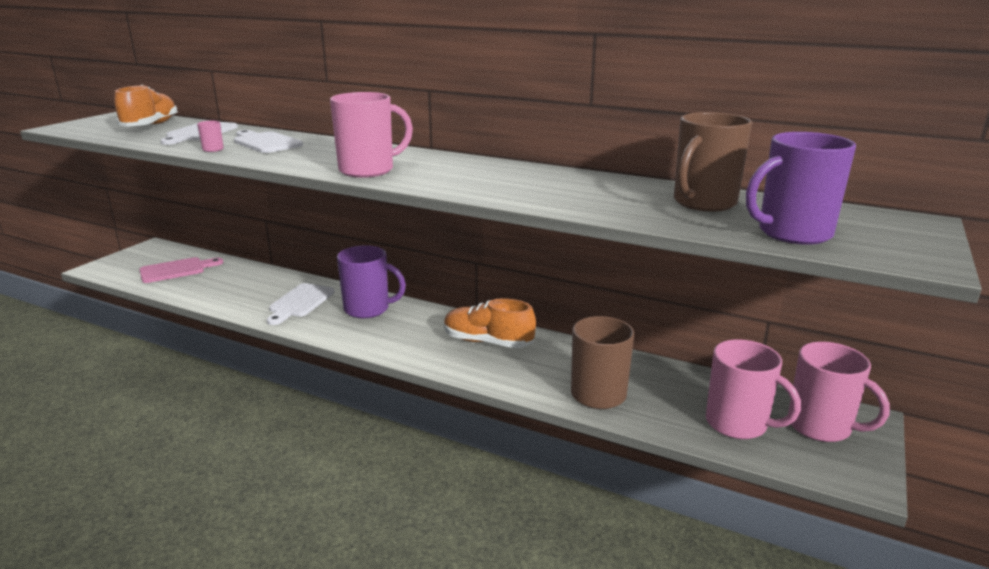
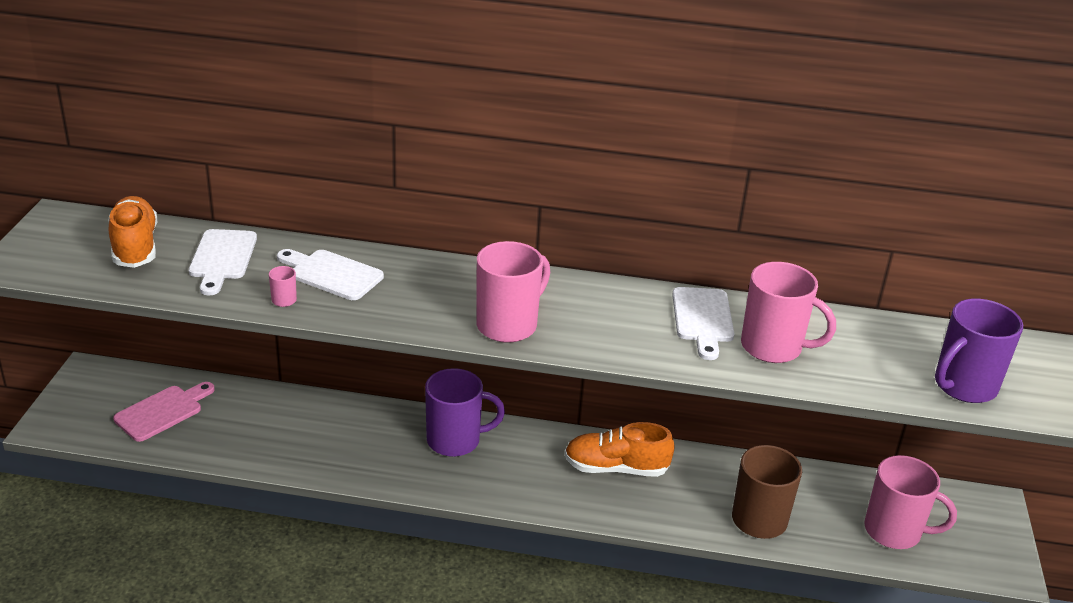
camera: 20 degrees left, 10 degrees up
(300, 302) = (367, 443): white cutting board -> white cutting board (703, 319)
(703, 203) = (870, 344): brown mug -> none
(821, 427) = (962, 520): pink mug -> pink mug (773, 347)

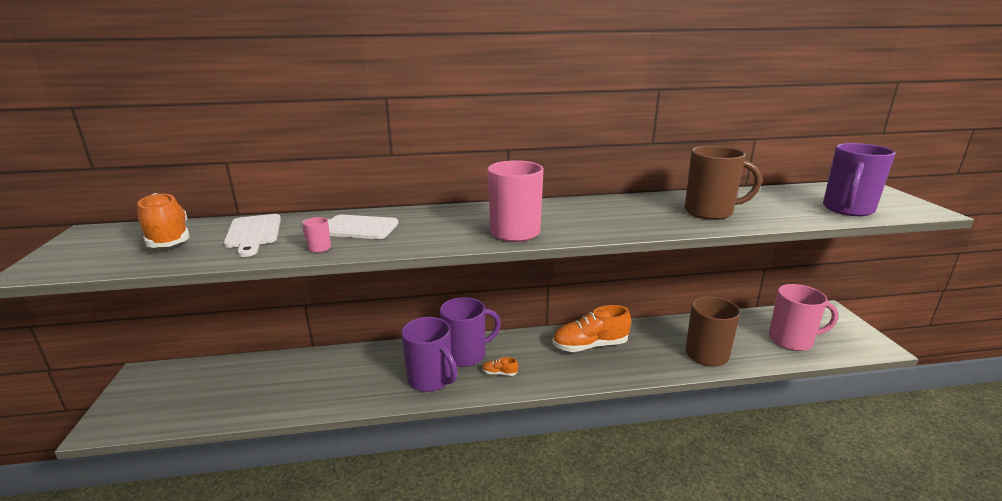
camera: 15 degrees left, 10 degrees down
(162, 412) = (215, 390): pink cutting board -> none
(400, 462) = (431, 380): none -> purple mug
(483, 475) = (499, 373): none -> orange shoe
(703, 319) = (648, 207): white cutting board -> none
(773, 347) = (710, 212): pink mug -> brown mug

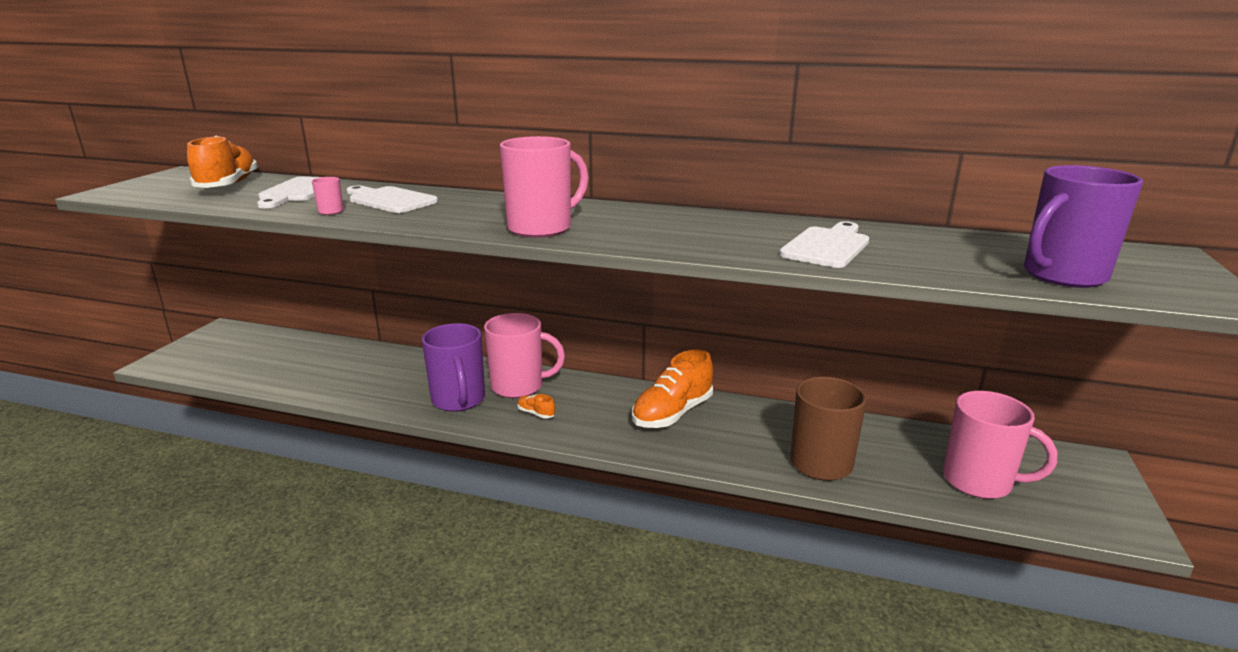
camera: 25 degrees right, 0 degrees up
(466, 355) = (519, 386): purple mug -> pink mug
(590, 346) = (672, 413): orange shoe -> orange shoe turned 60 degrees counterclockwise
(710, 212) = (827, 246): brown mug -> white cutting board

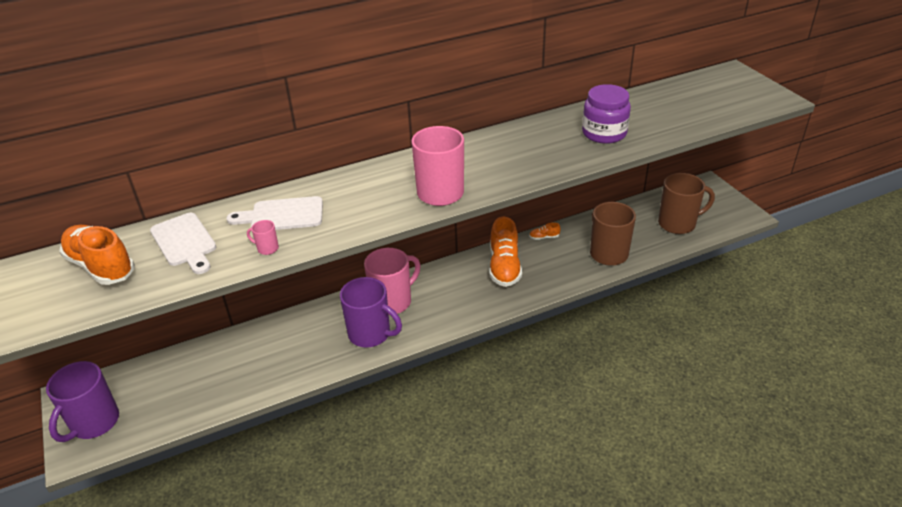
camera: 40 degrees left, 15 degrees up
(536, 413) = (431, 313): orange shoe -> orange shoe (544, 237)
(827, 246) = (604, 133): white cutting board -> purple jar
(979, 482) = (678, 224): pink mug -> brown mug
(1062, 276) = (717, 109): purple mug -> purple mug (94, 423)

